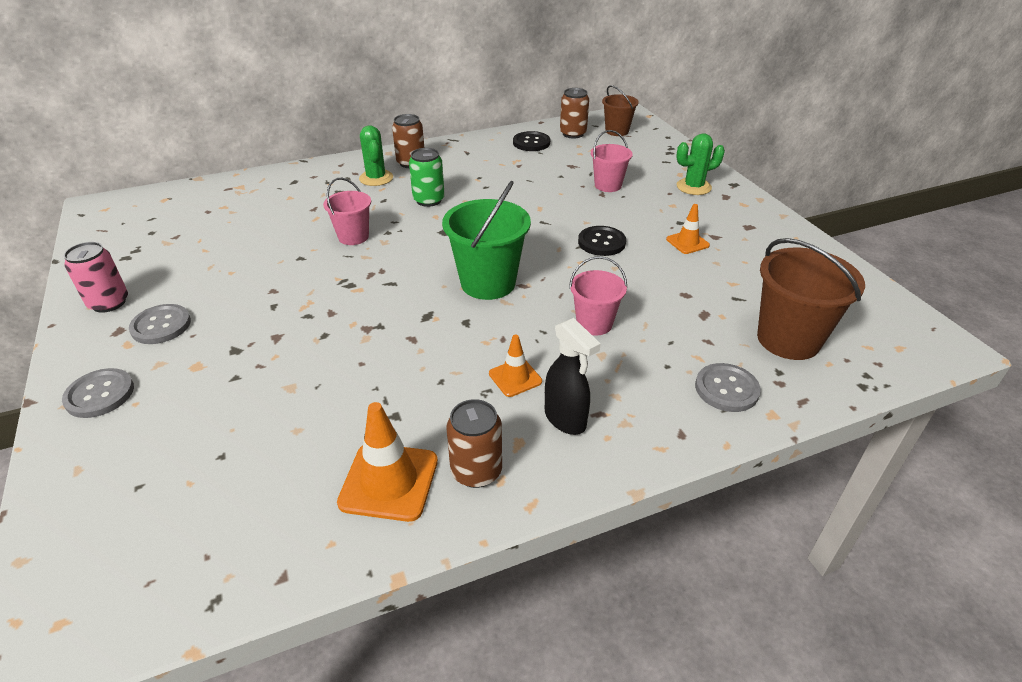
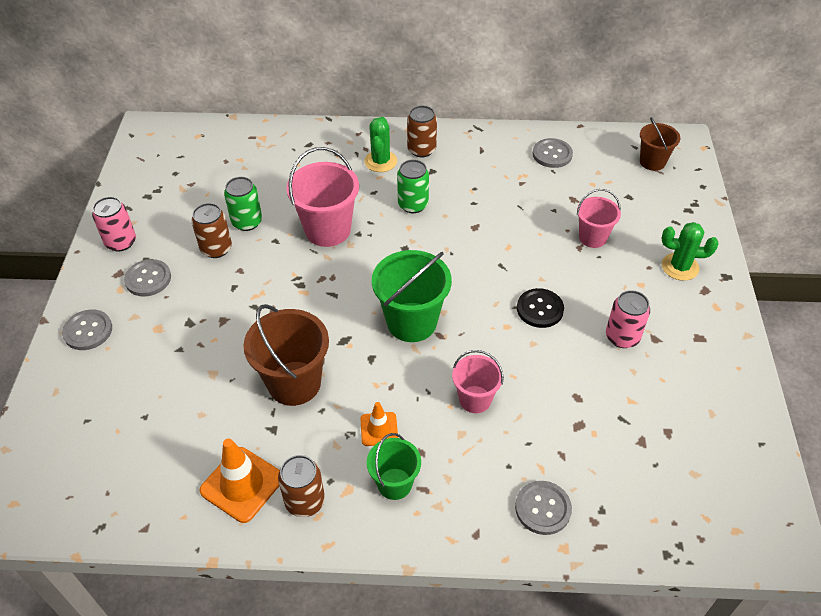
camera: 25 degrees right, 10 degrees up
(259, 251) = (247, 222): none -> green can
(353, 237) = (328, 230): pink bucket -> pink bucket, size x1.66
(531, 143) = (552, 154): black button -> grey button
(565, 419) = (394, 484): black spray bottle -> green bucket
(573, 134) = (603, 153): brown can -> brown can (216, 249)
(687, 242) = (622, 337): orange traffic cone -> pink can
(788, 339) = (636, 481): brown bucket -> brown bucket (294, 383)

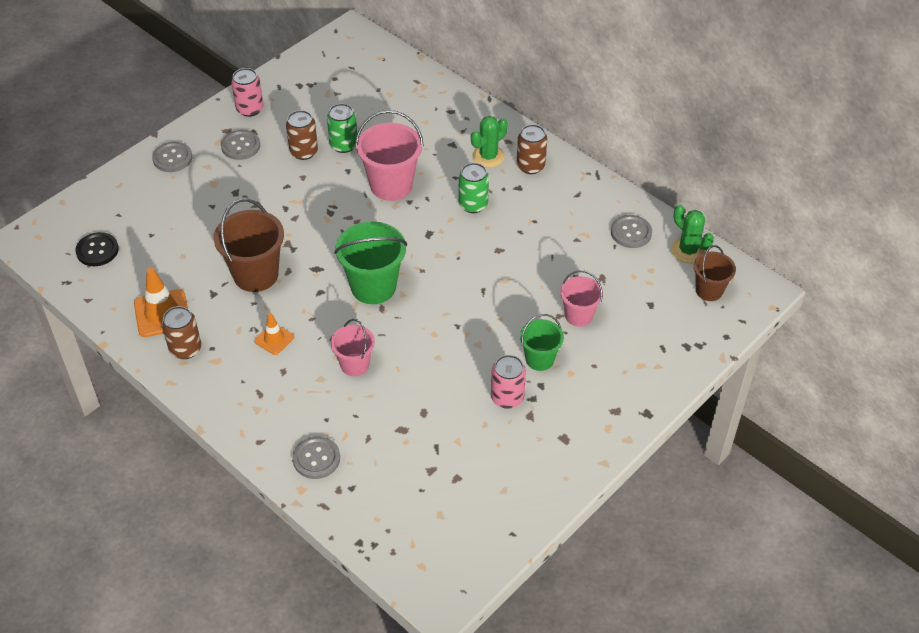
camera: 40 degrees right, 0 degrees up
(394, 484) = (246, 377): green bucket -> green bucket (539, 359)
(540, 309) = (472, 338): black button -> black button (97, 250)
(680, 267) = (619, 381): green cactus -> green cactus (688, 251)

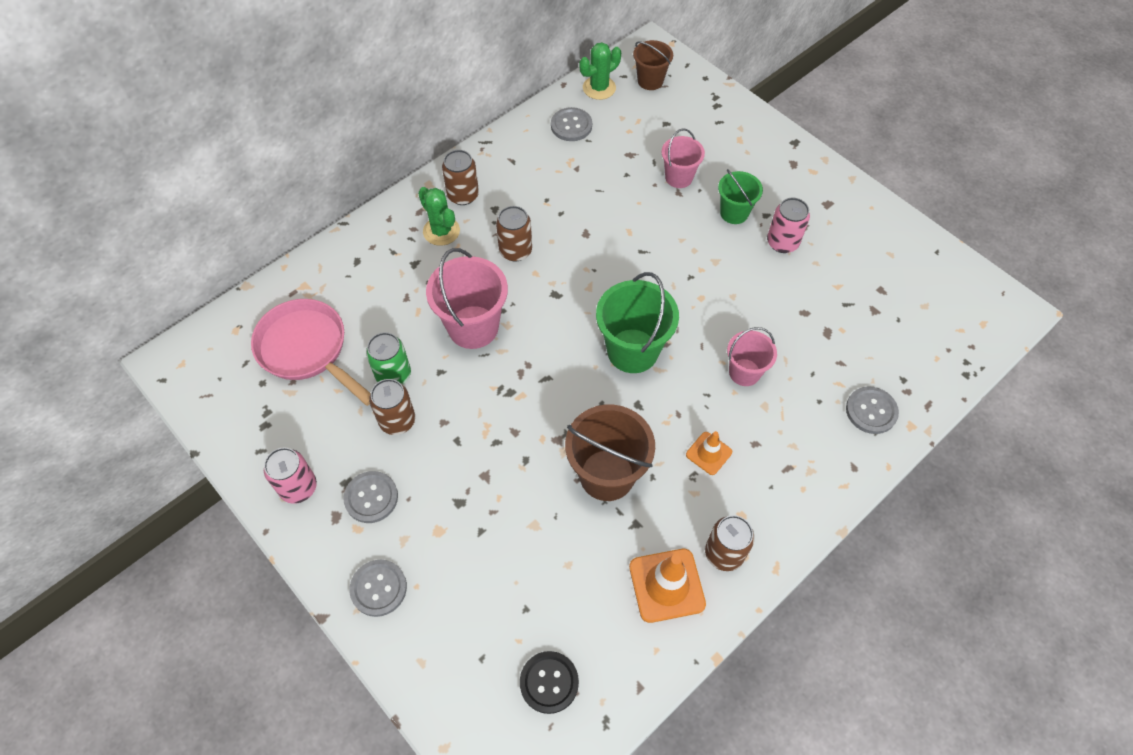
camera: 85 degrees left, 10 degrees up
(364, 96) = (307, 350): none -> pink pan
(473, 204) = (515, 250): green can -> brown can

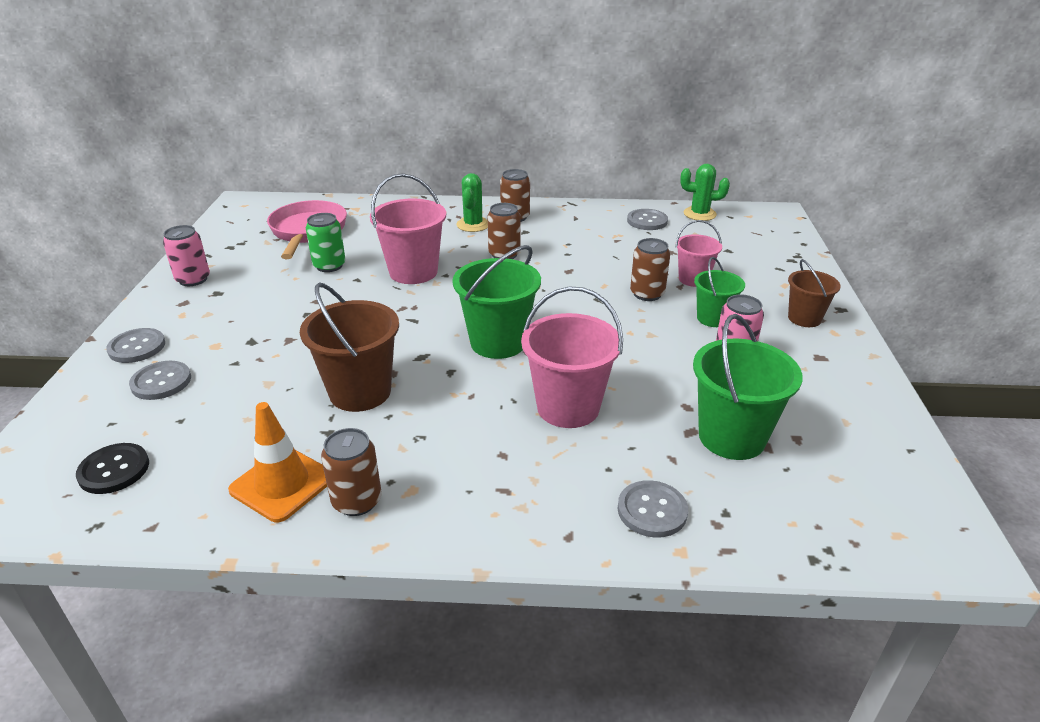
camera: 45 degrees right, 25 degrees down
(371, 498) = (214, 307): grey button -> grey button (161, 382)
(397, 420) = (293, 285): brown can -> brown can (647, 294)
(650, 81) = (749, 227): brown bucket -> brown bucket (804, 318)
(709, 453) = (454, 433): orange traffic cone -> none
(744, 372) = (568, 407): pink bucket -> pink bucket, size x1.66
(851, 318) = (732, 437): none -> green bucket

